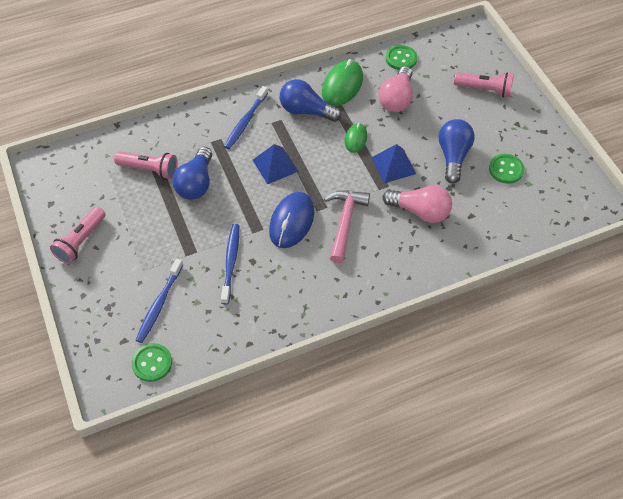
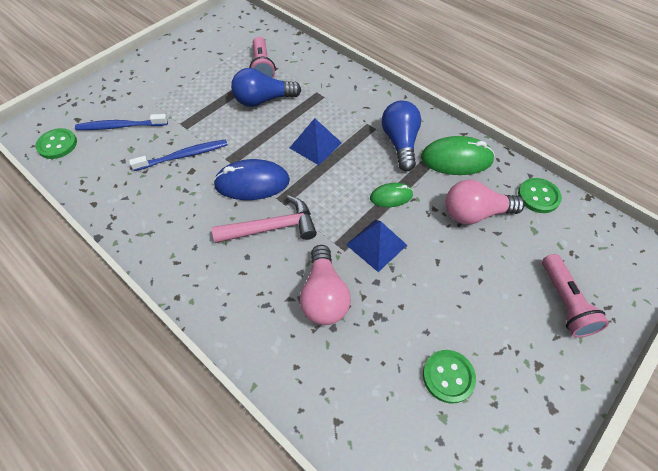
camera: 65 degrees right, 0 degrees up
(81, 241) = (169, 59): pink flashlight -> none
(245, 122) = (355, 105): blue toothbrush -> none
(453, 156) = (429, 303): blue light bulb -> none

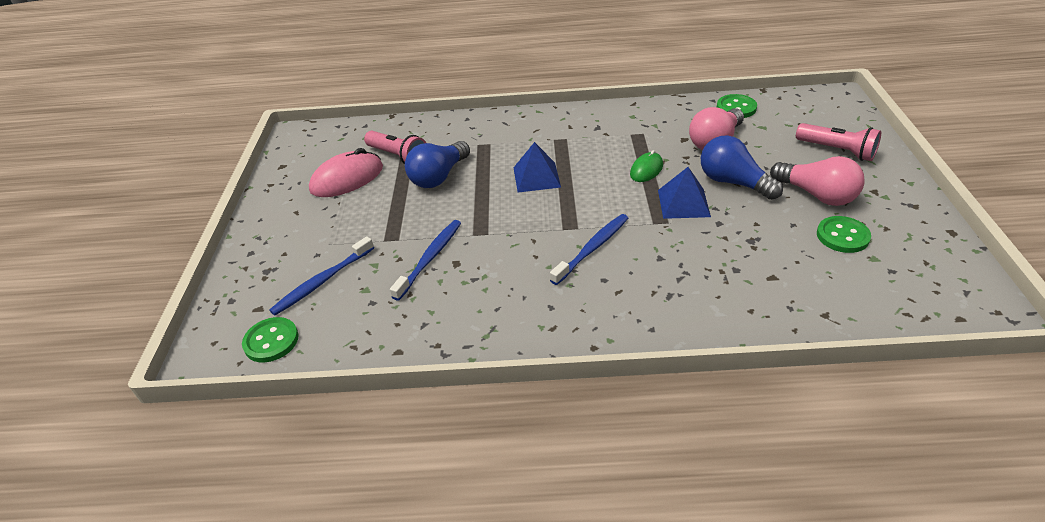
camera: 40 degrees left, 15 degrees down
(217, 64) = (347, 178): none -> pink mouse
(252, 183) = (526, 233): blue mouse -> none
(272, 228) = (592, 248): pink hammer -> blue toothbrush
(324, 295) = (699, 257): pink light bulb -> pink light bulb (817, 195)
(400, 143) = (599, 135): blue light bulb -> blue light bulb (733, 182)
(456, 159) = (653, 120): green mouse -> none

